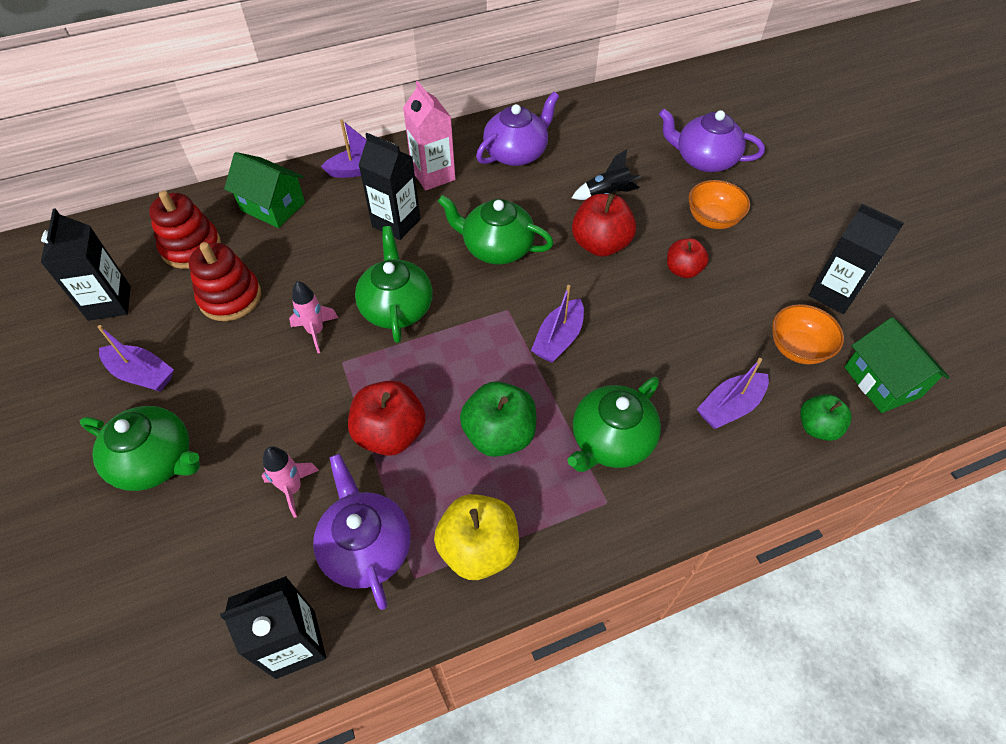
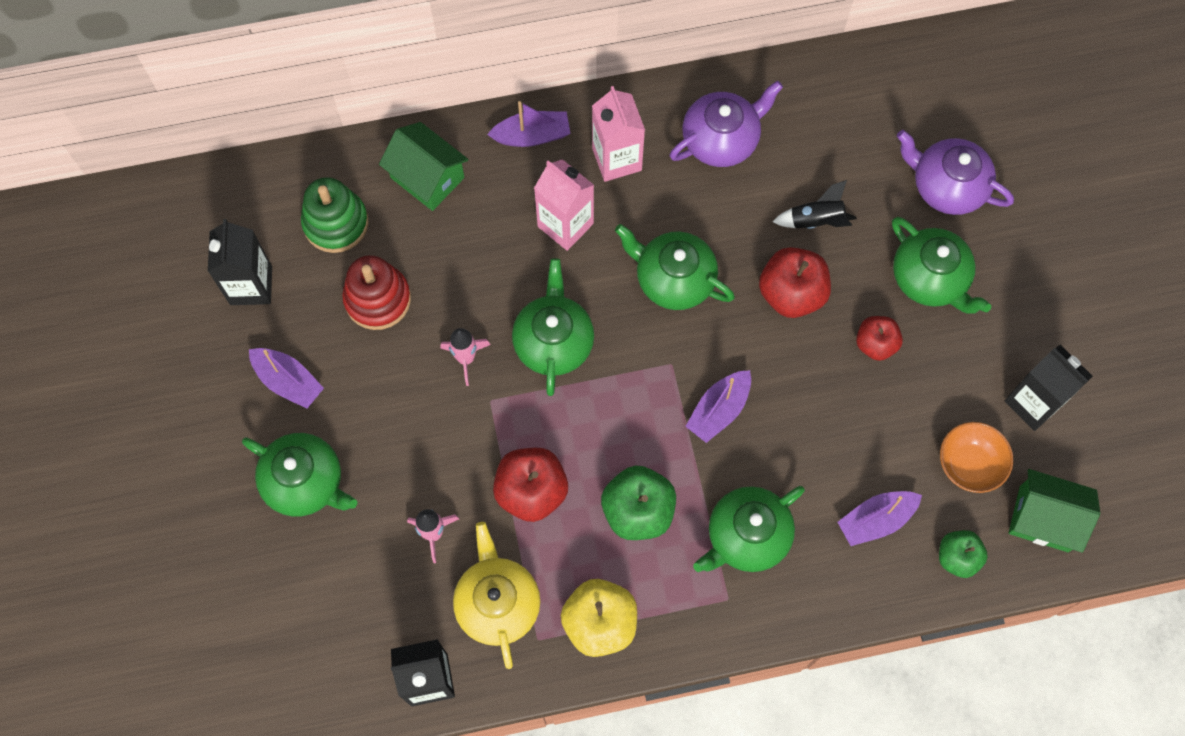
camera: 10 degrees right, 15 degrees up
(191, 247) = (336, 223): red stacking toy -> green stacking toy
(366, 547) = (498, 603): purple teapot -> yellow teapot
(396, 223) = (565, 225): black carton -> pink carton
(712, 219) = (930, 278): orange bowl -> green teapot
(882, 382) = (1044, 519): green house -> green house turned 60 degrees counterclockwise

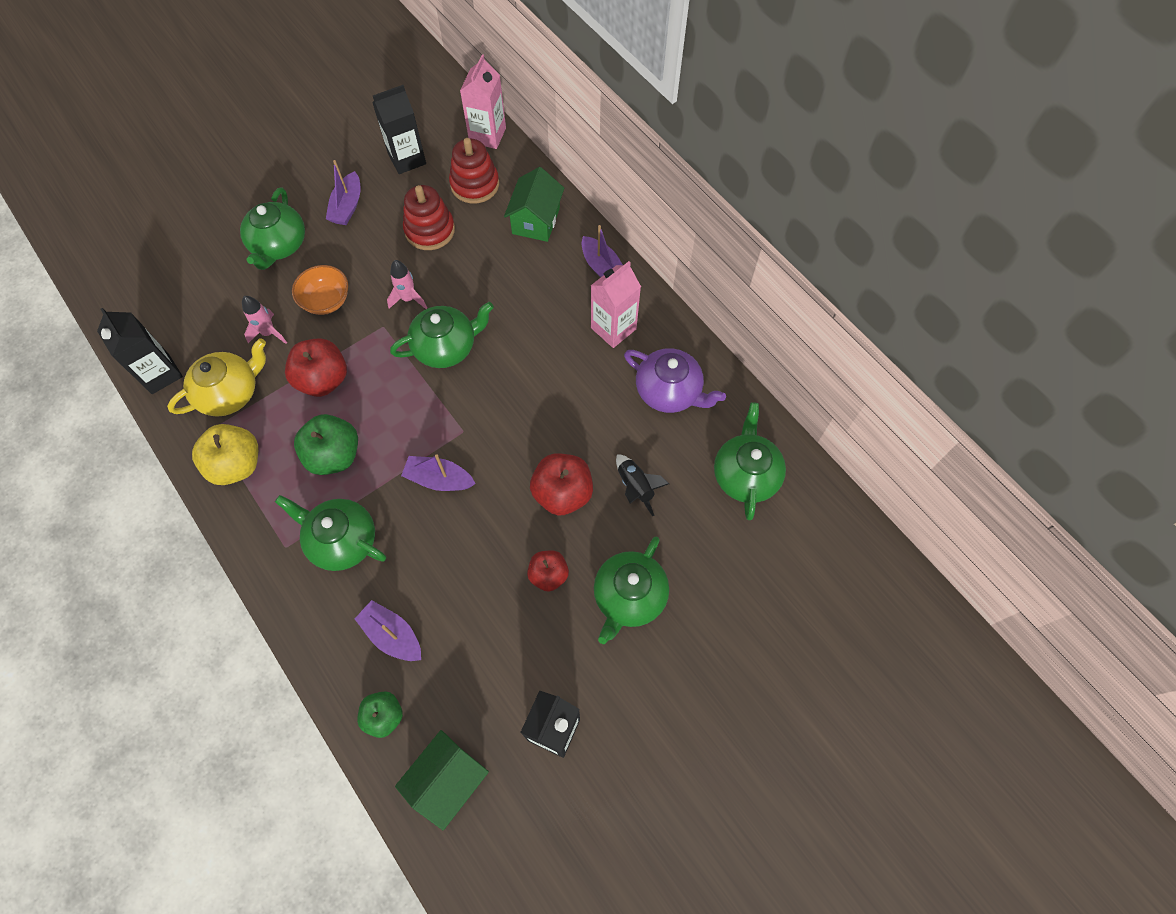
camera: 65 degrees right, 5 degrees down
(336, 223) = (475, 184): green stacking toy -> red stacking toy
(565, 225) = (542, 317): pink carton -> pink carton (487, 135)
(673, 279) = (534, 405): green teapot -> green teapot (745, 474)
(947, 186) = (722, 578): purple teapot -> none
(969, 464) = (472, 694): orange bowl -> orange bowl (326, 301)
(1044, 519) = (448, 780): green house -> green house turned 45 degrees clockwise

